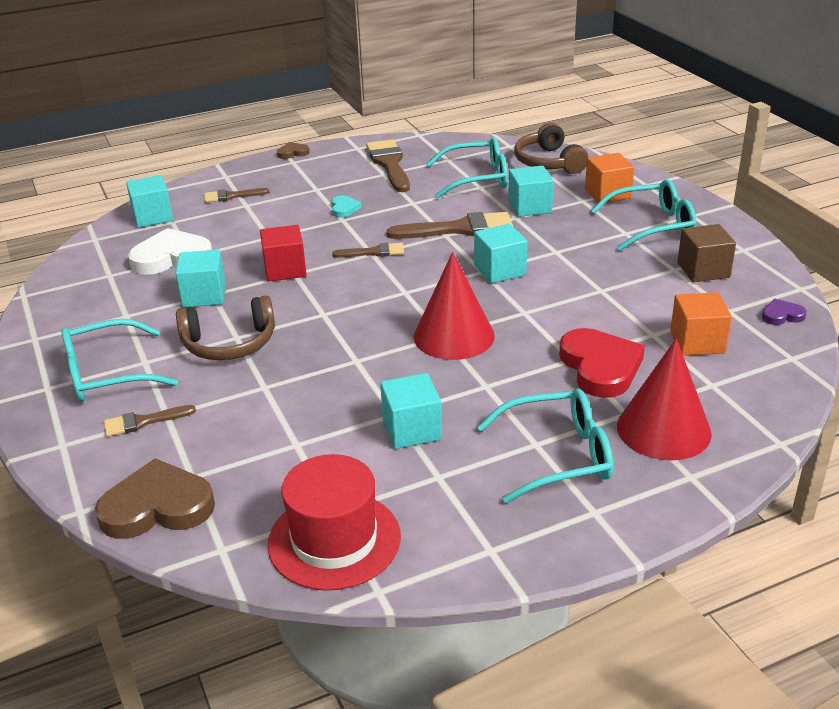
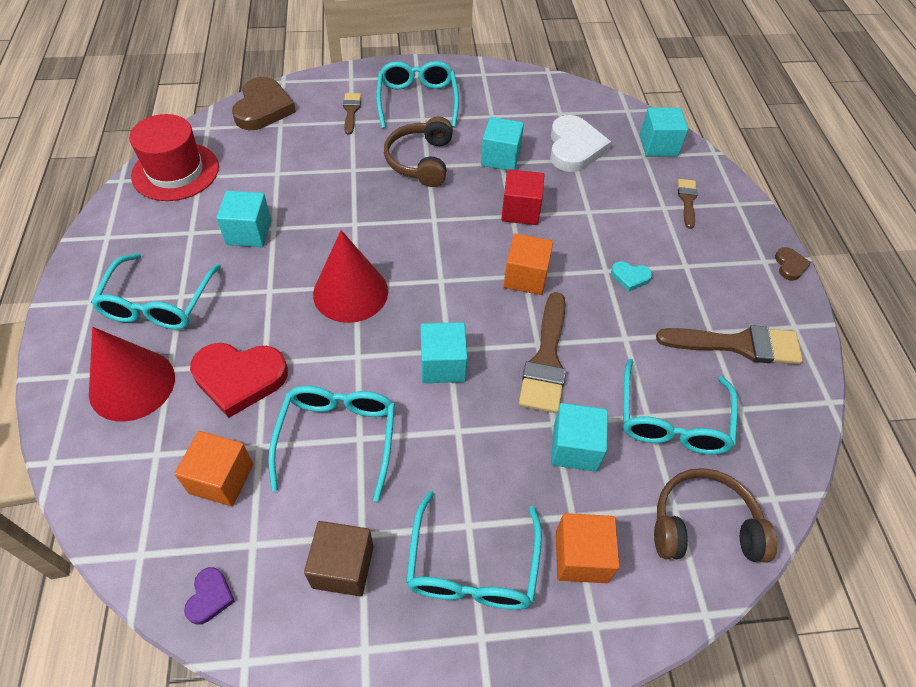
camera: 105 degrees right, 20 degrees up
(373, 252) = (526, 277): brown brush -> orange cube
(610, 299) = (337, 438): none -> turquoise glasses

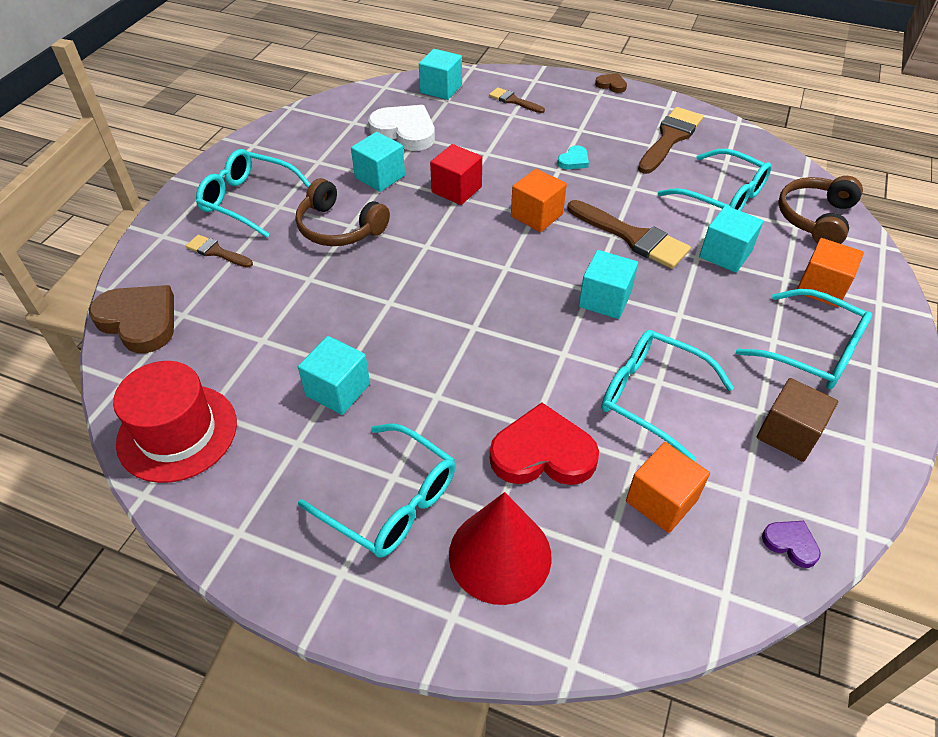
camera: 60 degrees left, 5 degrees down
(239, 378) = (542, 453): red heart -> red heart turned 120 degrees counterclockwise
(350, 292) = (480, 333): red cone -> none

